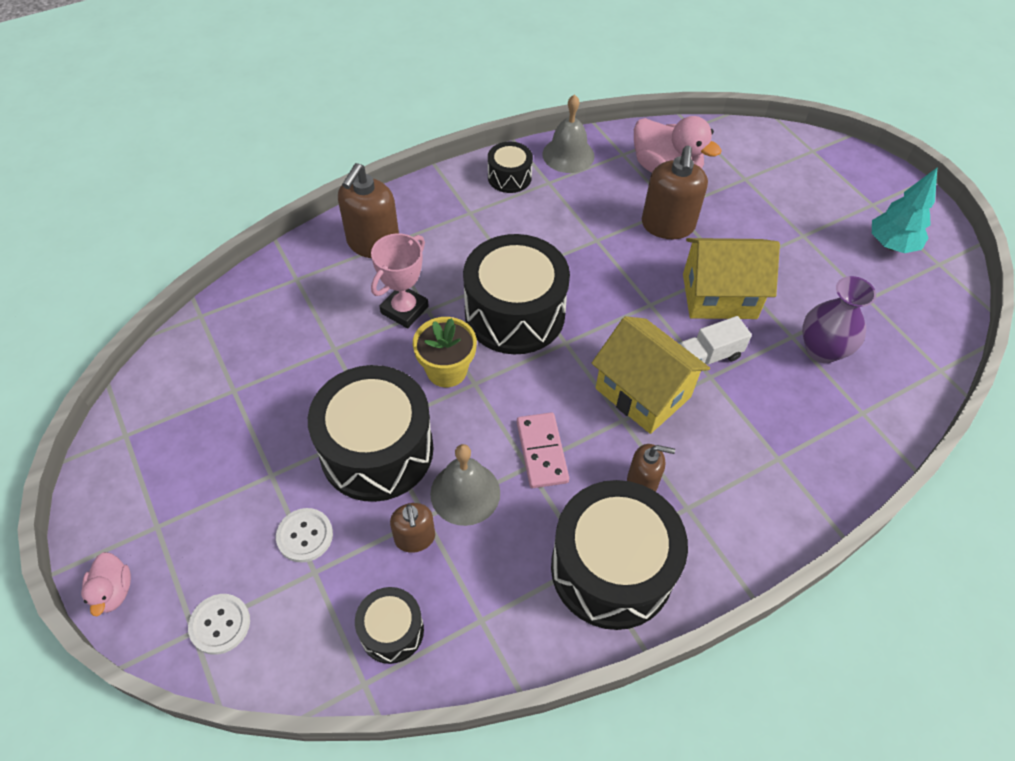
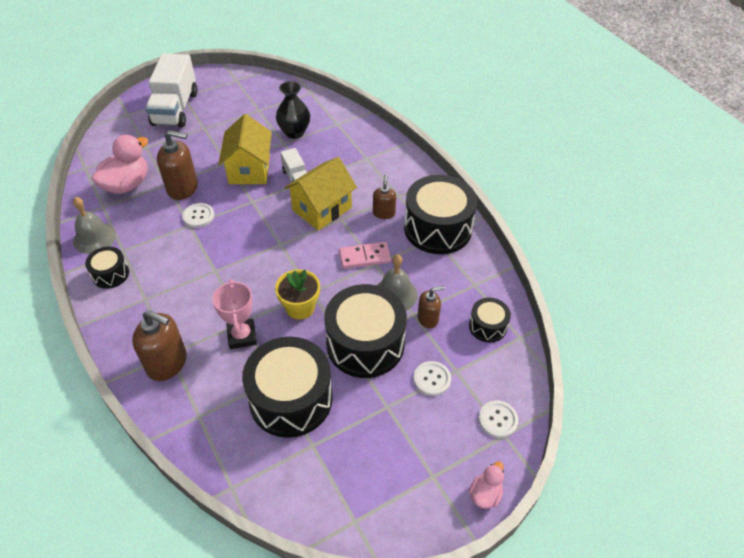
camera: 90 degrees left, 5 degrees down
(113, 591) = (485, 494): pink duck -> pink duck turned 45 degrees counterclockwise
(404, 310) = (242, 336): pink trophy -> pink trophy turned 45 degrees clockwise
(515, 313) = (252, 270): black drum -> black drum (291, 399)
(614, 247) = (198, 216): none -> white button
(822, 350) = (294, 132): purple vase -> black vase
(840, 198) = (175, 108): none -> white truck
(891, 245) = (219, 94): turquoise tree -> none

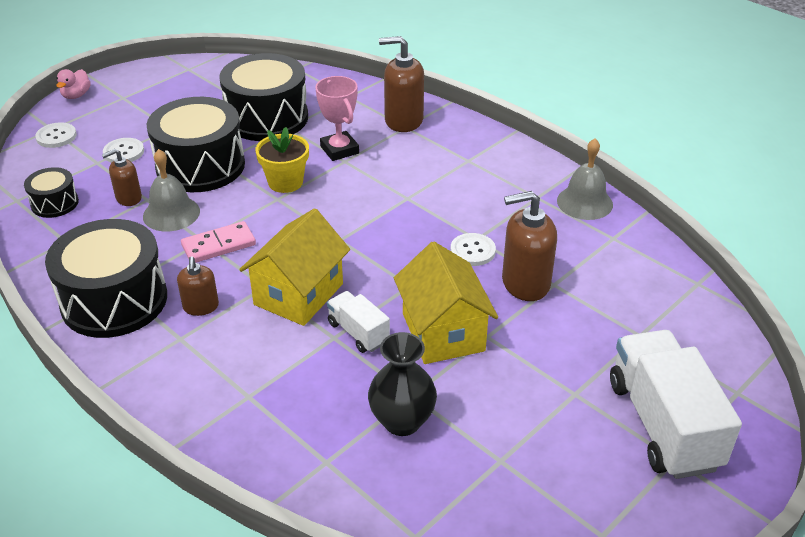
camera: 165 degrees right, 10 degrees down
(110, 274) = (527, 173): black drum -> none
(127, 185) = (610, 271): pink duck -> none

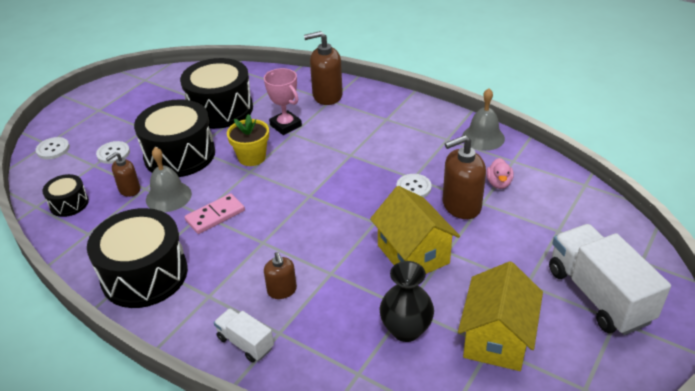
camera: 10 degrees left, 0 degrees up
(76, 95) = (59, 113): pink duck -> pink duck (498, 183)
(201, 307) = (217, 267): brown soap dispenser -> brown soap dispenser (282, 290)
(299, 294) = (292, 244): yellow house -> yellow house (496, 338)
(358, 332) = (348, 266): white truck -> white truck (245, 343)

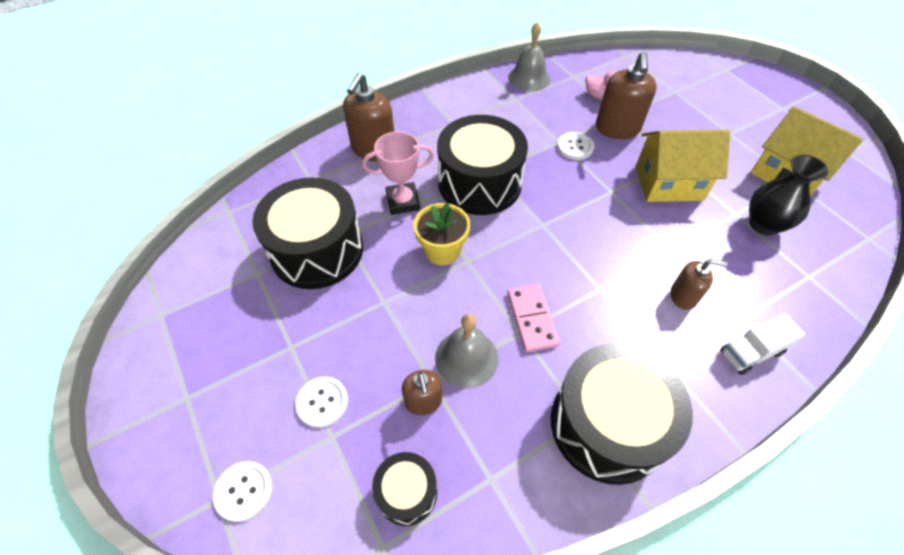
camera: 65 degrees left, 15 degrees up
(180, 155) = (385, 322): black drum -> black drum (479, 183)
(598, 295) = (755, 104): white truck -> none

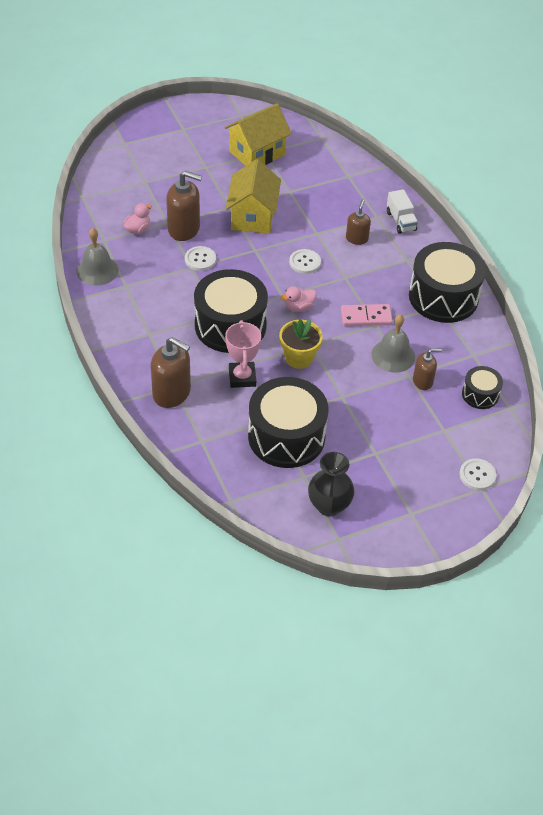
camera: 85 degrees left, 5 degrees down
(322, 402) = (420, 434): white button -> white button (305, 262)
(528, 243) = (299, 307): none -> pink duck
(763, 224) = (302, 181): black vase -> black vase (329, 505)

